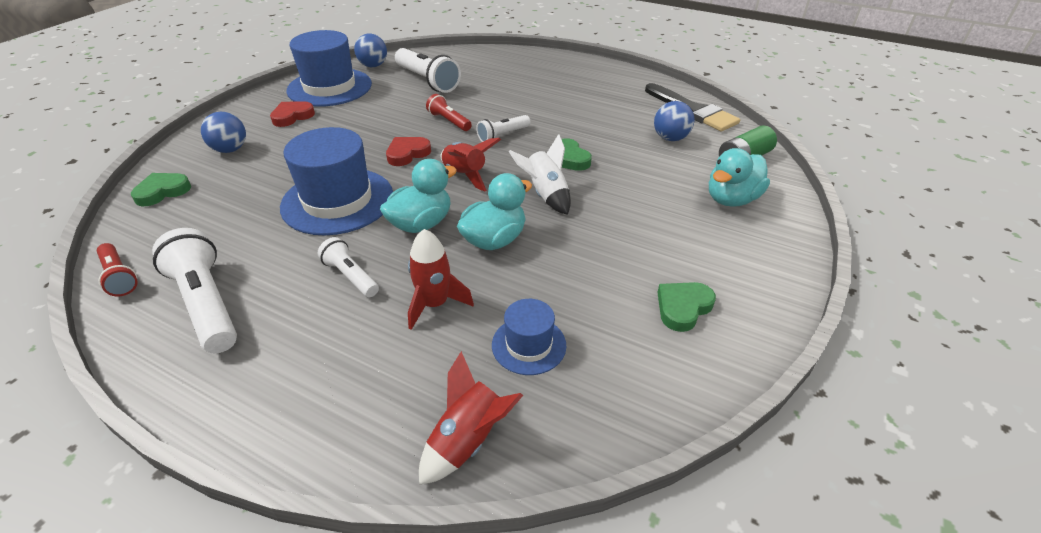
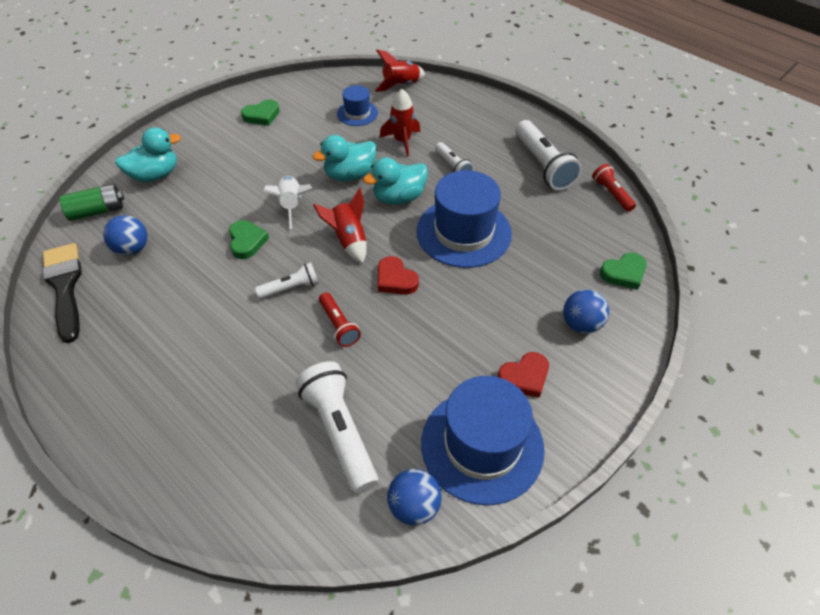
camera: 165 degrees left, 10 degrees up
(407, 154) = (395, 279): red heart -> red heart turned 75 degrees clockwise

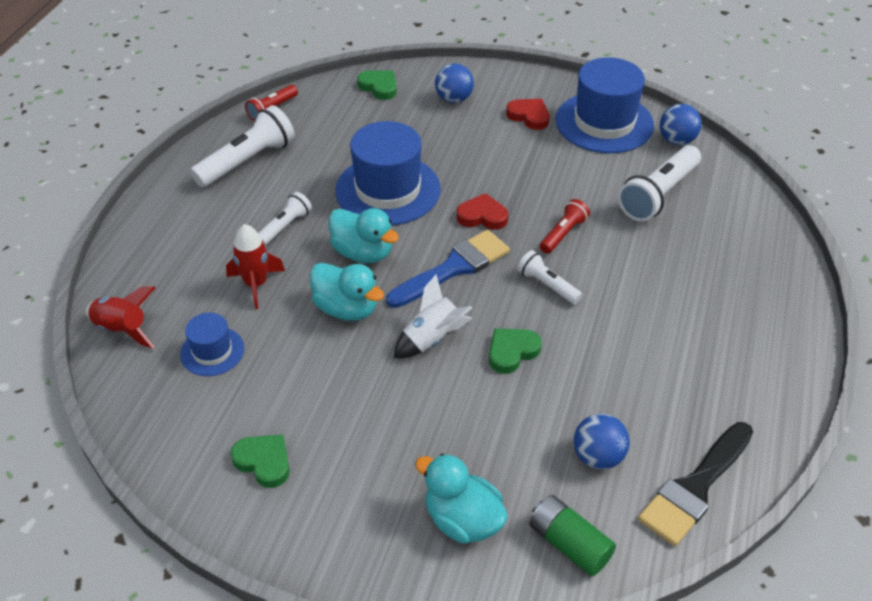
camera: 115 degrees left, 5 degrees down
(348, 240) = (453, 268): red rocket -> blue brush
(395, 279) = (482, 216): red heart -> red heart turned 105 degrees counterclockwise

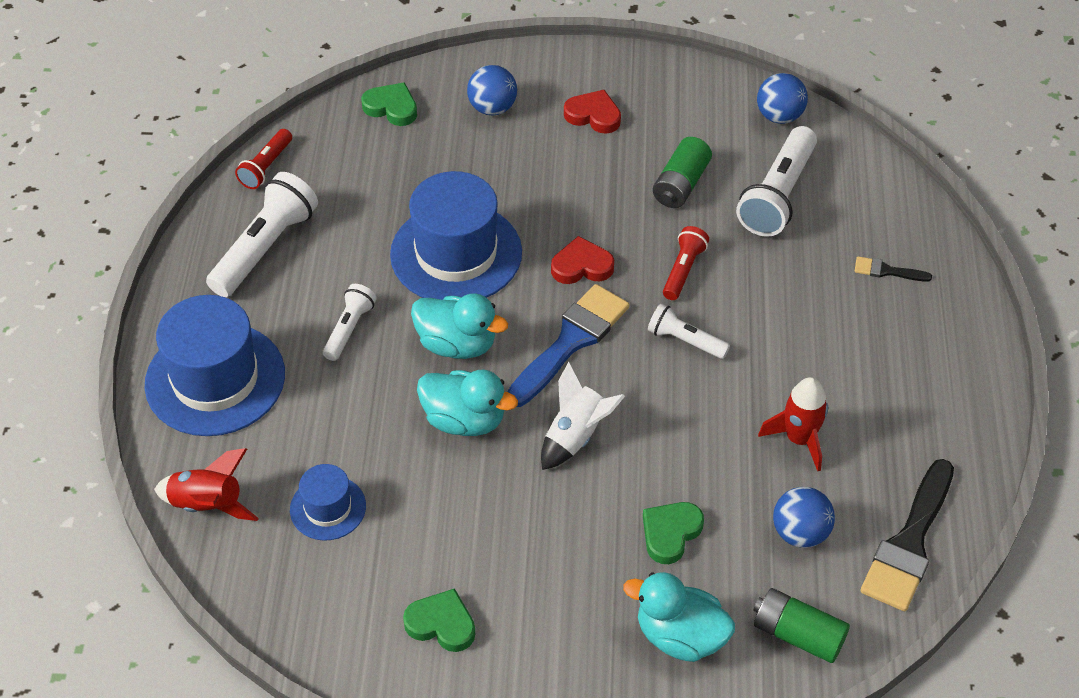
camera: 15 degrees left, 5 degrees up
(256, 284) = (345, 412): red rocket -> red rocket (799, 439)
(512, 352) = (671, 432): green heart -> green heart (670, 533)
(581, 174) = (681, 184): none -> green battery
(604, 122) = (687, 107): blue hat -> blue hat (215, 379)
(735, 265) = (887, 271): none -> black brush

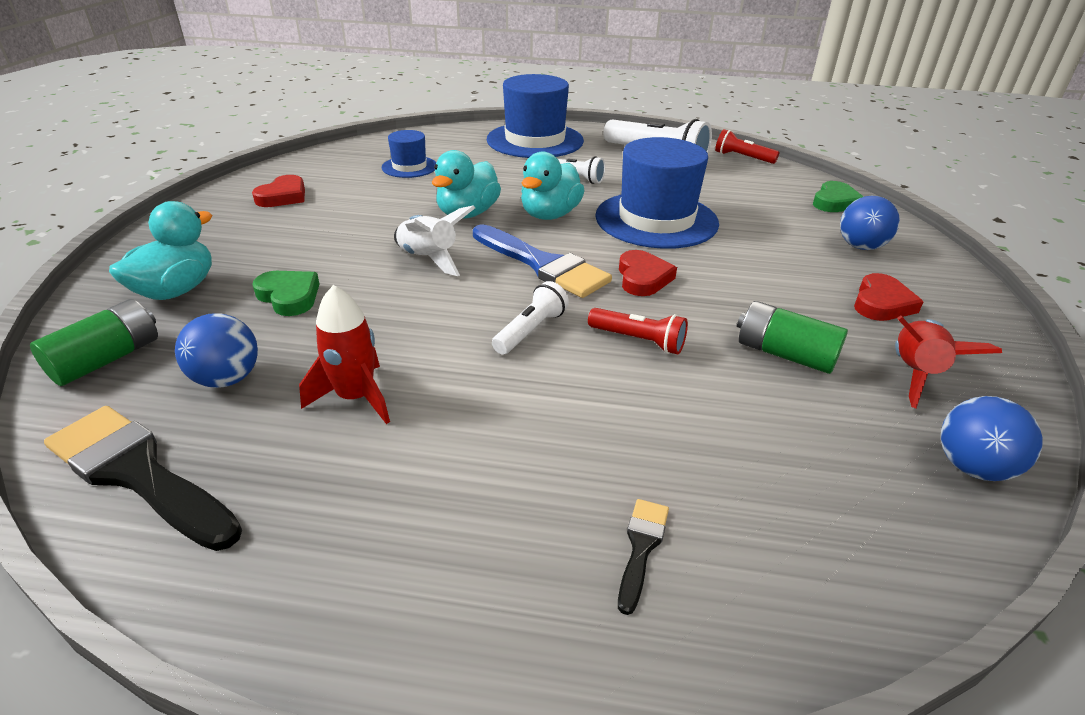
camera: 95 degrees right, 15 degrees down
(208, 504) = (432, 137): red rocket -> red rocket (915, 374)
(441, 624) = (283, 196): green heart -> red heart
(778, 195) = (789, 440): white flashlight -> none

